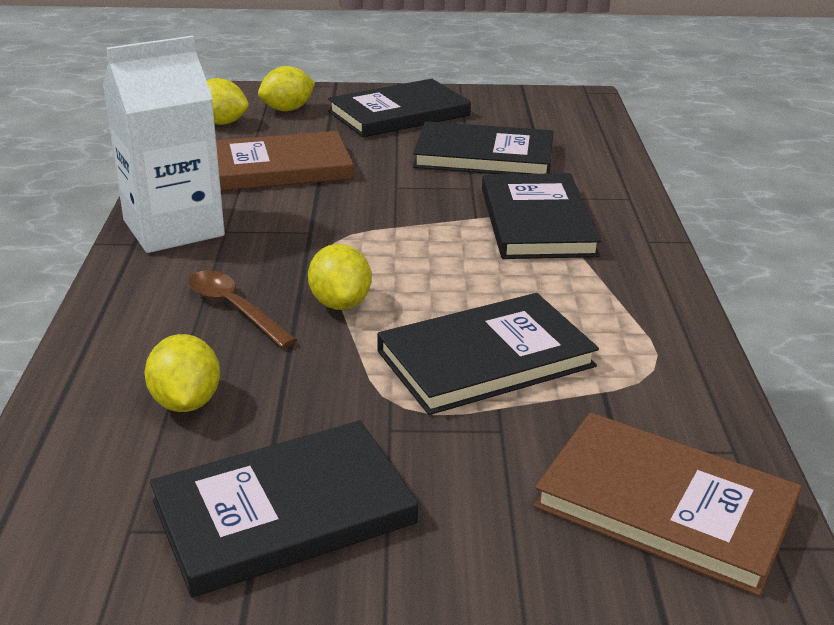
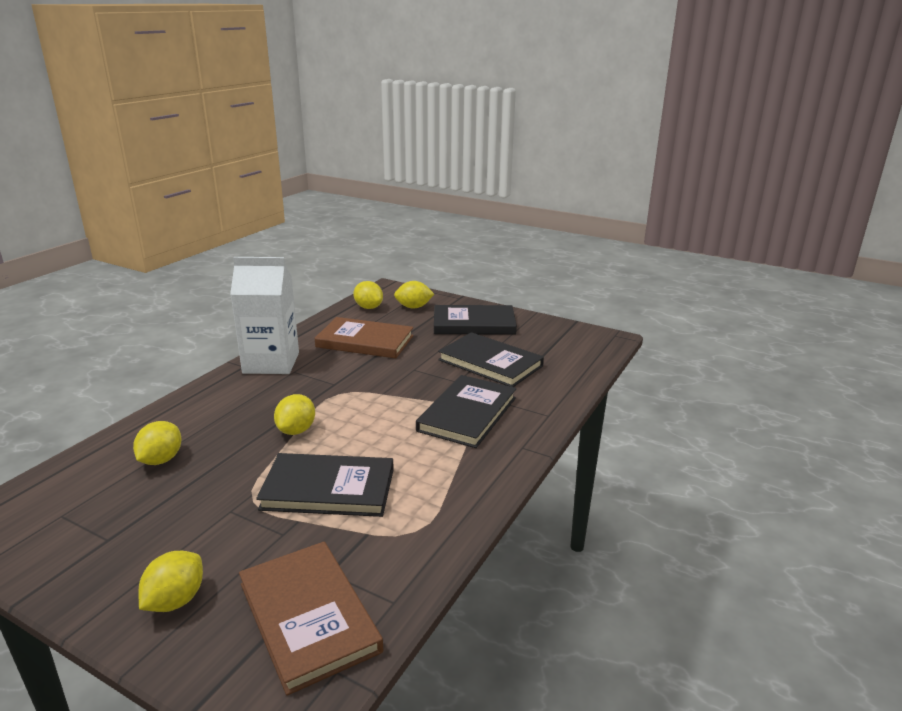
camera: 30 degrees right, 5 degrees down
(234, 308) = (243, 416): brown spoon -> none
(284, 512) = (129, 535): black book -> none
(474, 561) = (175, 600): none -> yellow lemon

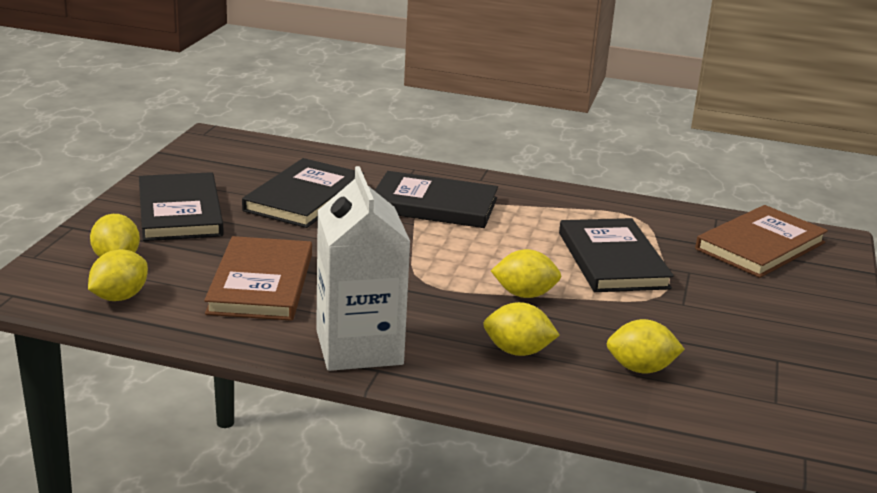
camera: 105 degrees left, 0 degrees up
(175, 600) = (802, 302): yellow lemon -> yellow lemon (518, 351)

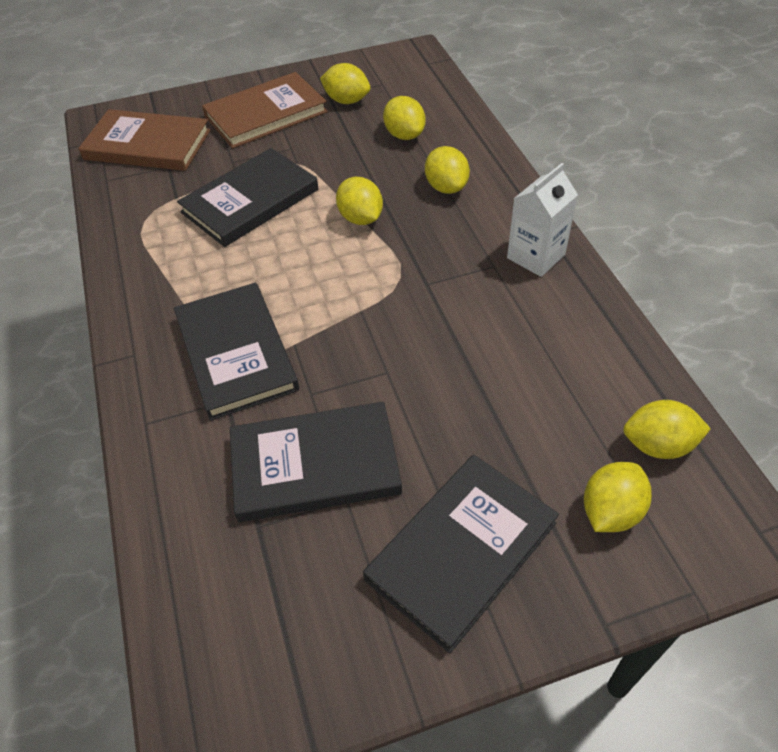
camera: 120 degrees left, 25 degrees up
(261, 283) = (520, 369): brown book -> brown book (266, 114)
(359, 347) = (536, 256): white carton -> white carton, size x0.63
(753, 364) = (347, 101): none -> yellow lemon

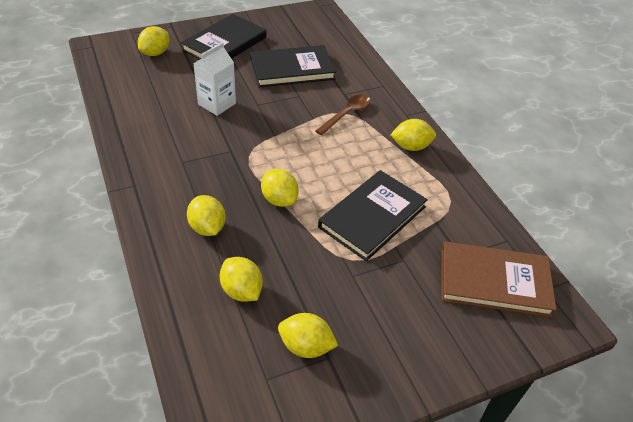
camera: 170 degrees right, 5 degrees down
(236, 353) = (346, 114): black book -> brown spoon
(266, 114) = (391, 325): brown book -> none
(536, 256) = (150, 167): white carton -> white carton (217, 104)
(658, 445) = (121, 73): yellow lemon -> yellow lemon (411, 147)

